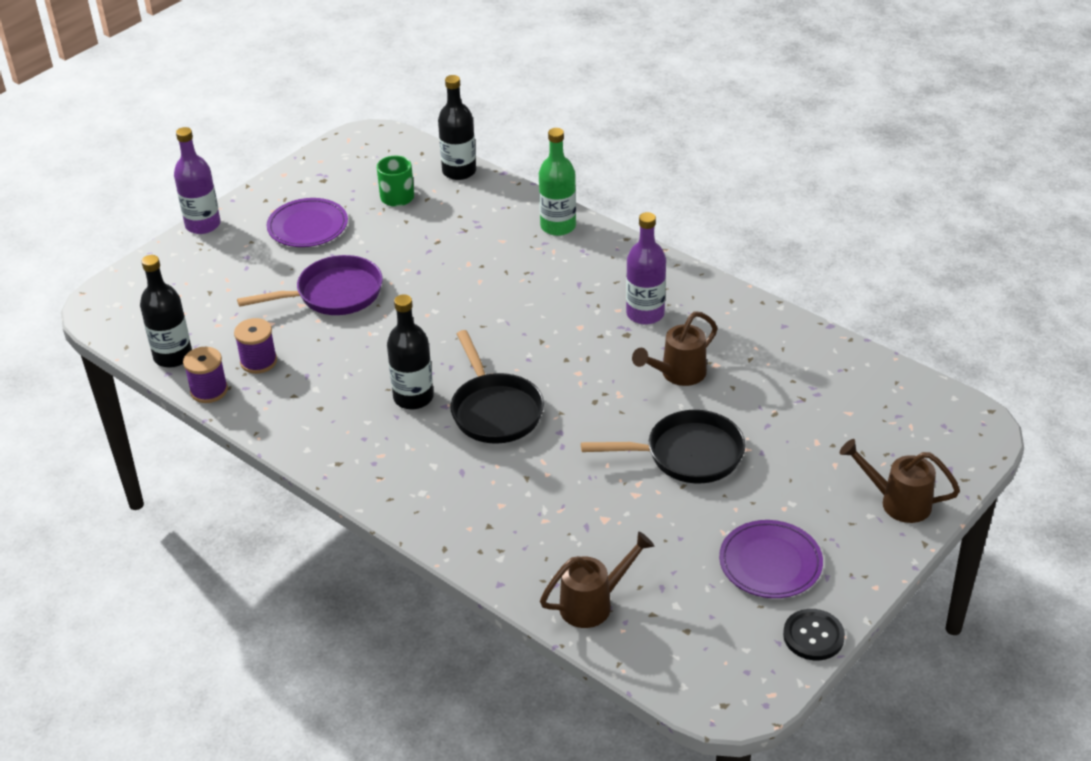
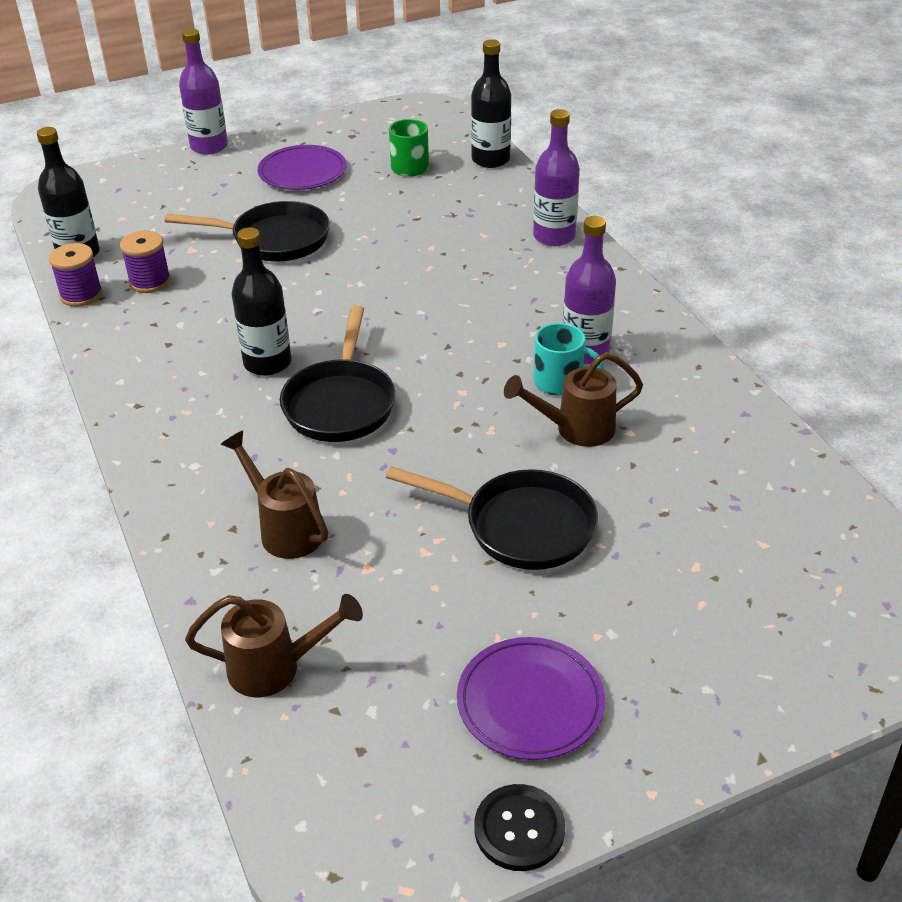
camera: 25 degrees right, 0 degrees up
(334, 294) = (274, 239): purple pan -> black pan
(558, 226) = (554, 236): green bottle -> purple bottle
(643, 343) = (560, 382): none -> turquoise mug
(897, 502) = (756, 685): brown watering can -> brown watering can (285, 528)

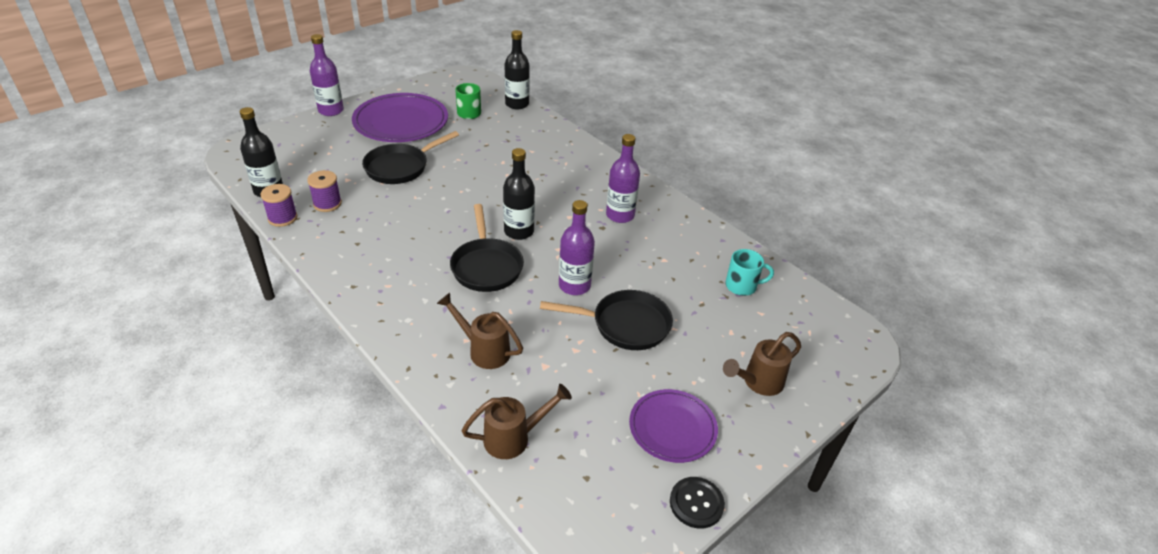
camera: 20 degrees left, 0 degrees up
(267, 363) = (429, 247): black bottle -> black bottle (519, 231)
(274, 239) = (400, 167): black pan -> black pan turned 150 degrees clockwise
(302, 172) = (401, 122): purple plate -> purple plate, size x1.64
(554, 236) = (574, 148): purple bottle -> purple bottle (574, 285)
(560, 382) = (613, 235): turquoise mug -> turquoise mug (742, 286)
(575, 429) = (633, 262): brown watering can -> brown watering can (757, 382)

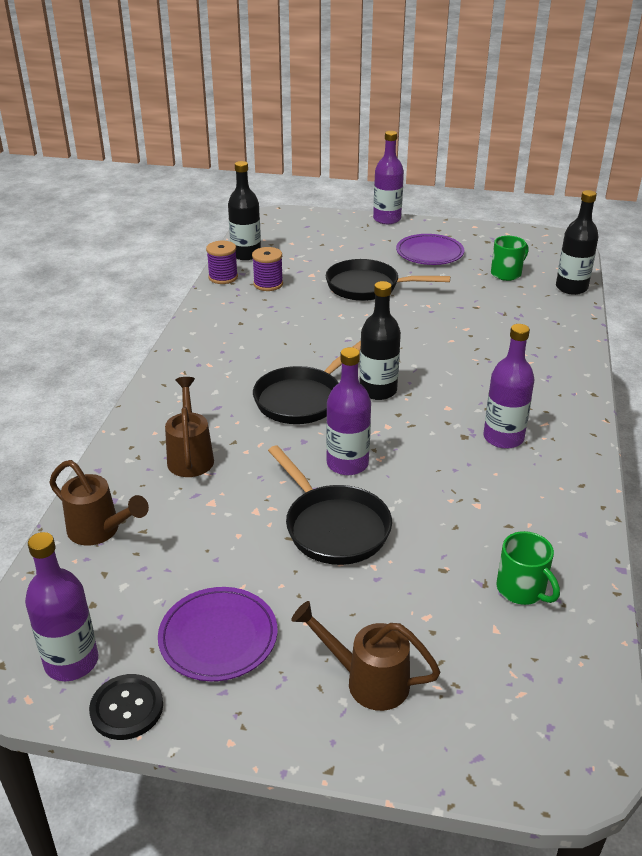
camera: 55 degrees right, 5 degrees down
(401, 122) = (429, 253): purple plate -> purple plate, size x0.61
(632, 514) = (71, 662): none -> purple bottle
(742, 286) = (522, 589): turquoise mug -> green mug

